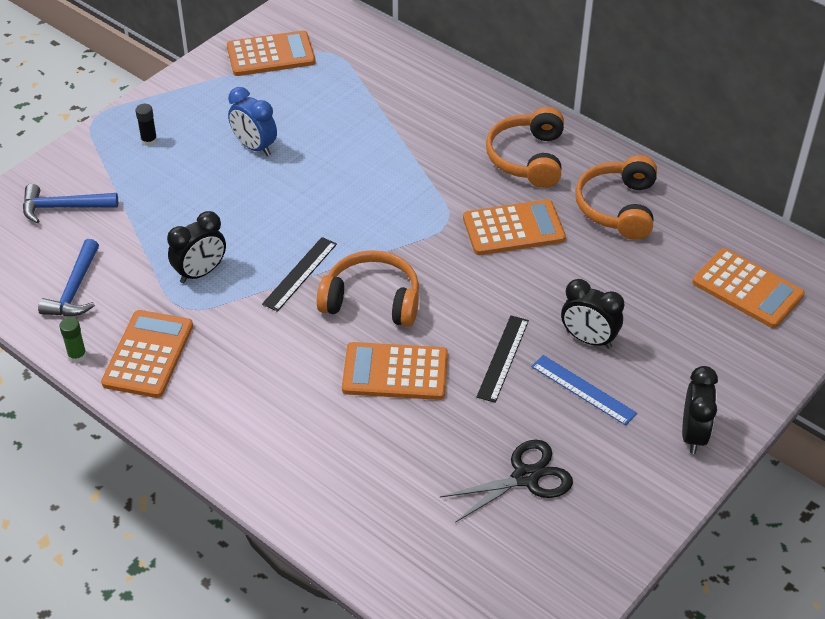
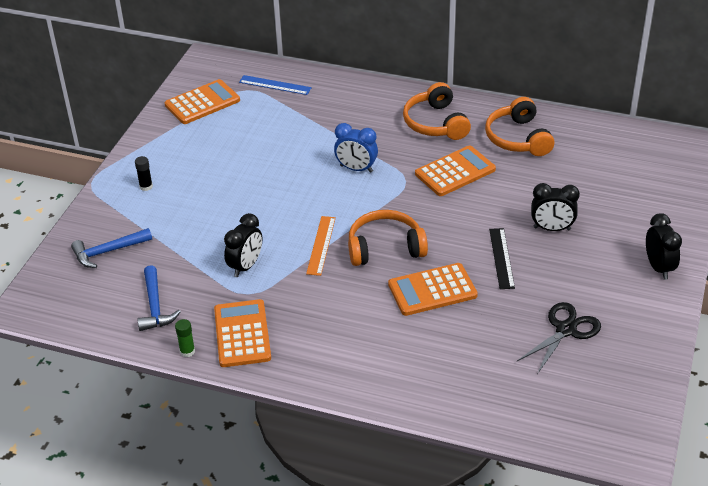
camera: 20 degrees left, 5 degrees down
(254, 147) = (231, 169): blue clock -> blue clock (356, 169)
(300, 273) = (321, 245): black ruler -> orange ruler
(583, 389) = (569, 261): blue ruler -> blue ruler (275, 85)
(747, 289) = (636, 166): orange calculator -> none

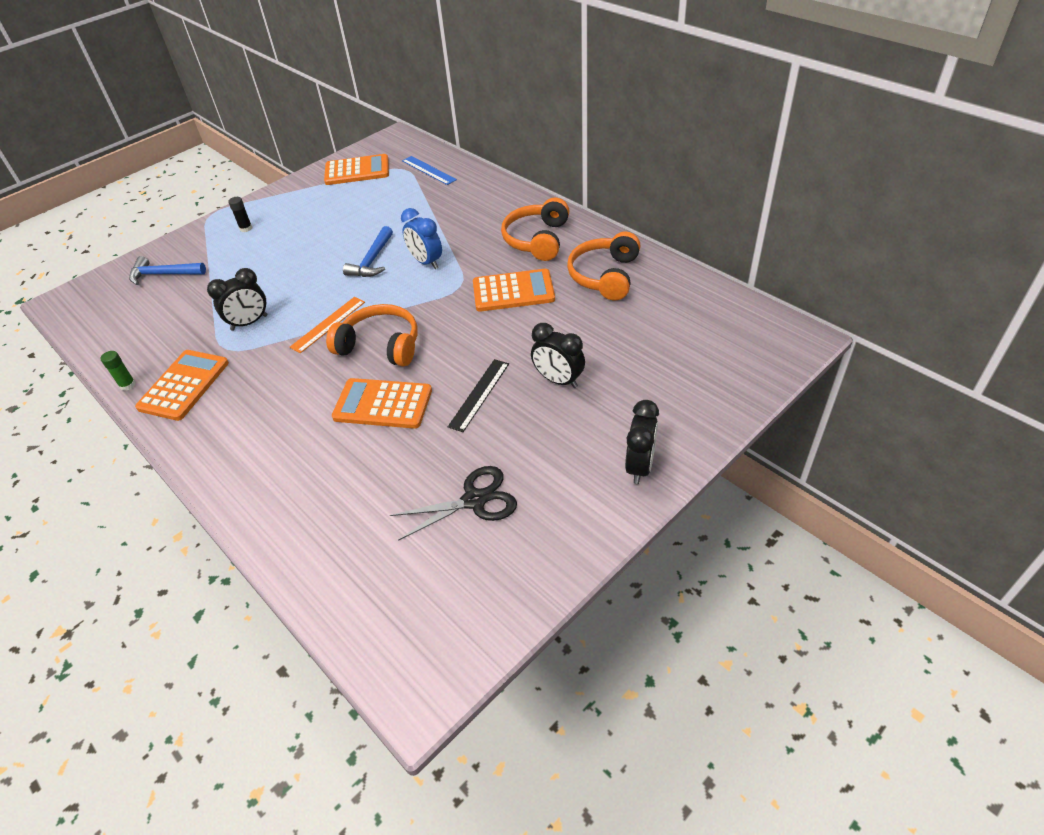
camera: 30 degrees right, 5 degrees up
(155, 306) = (147, 334): blue hammer -> blue hammer (372, 260)

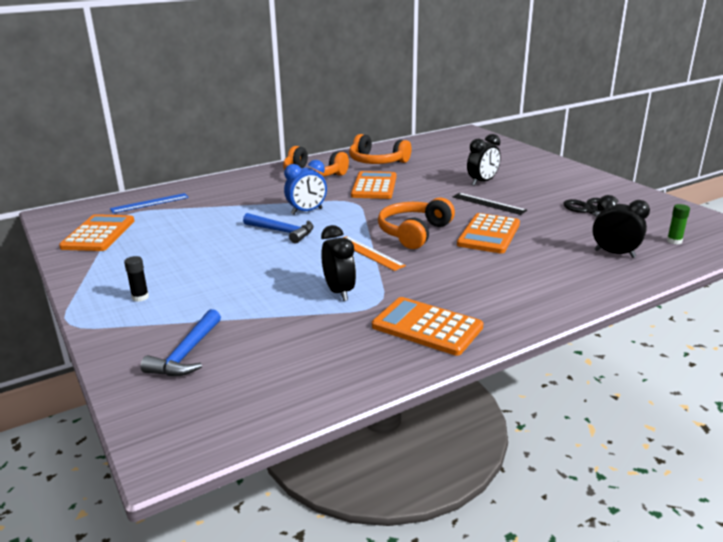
camera: 80 degrees left, 20 degrees down
(127, 385) = (410, 366): green glue stick -> green glue stick (674, 241)
(640, 466) = (564, 171): black clock -> black clock (614, 254)

